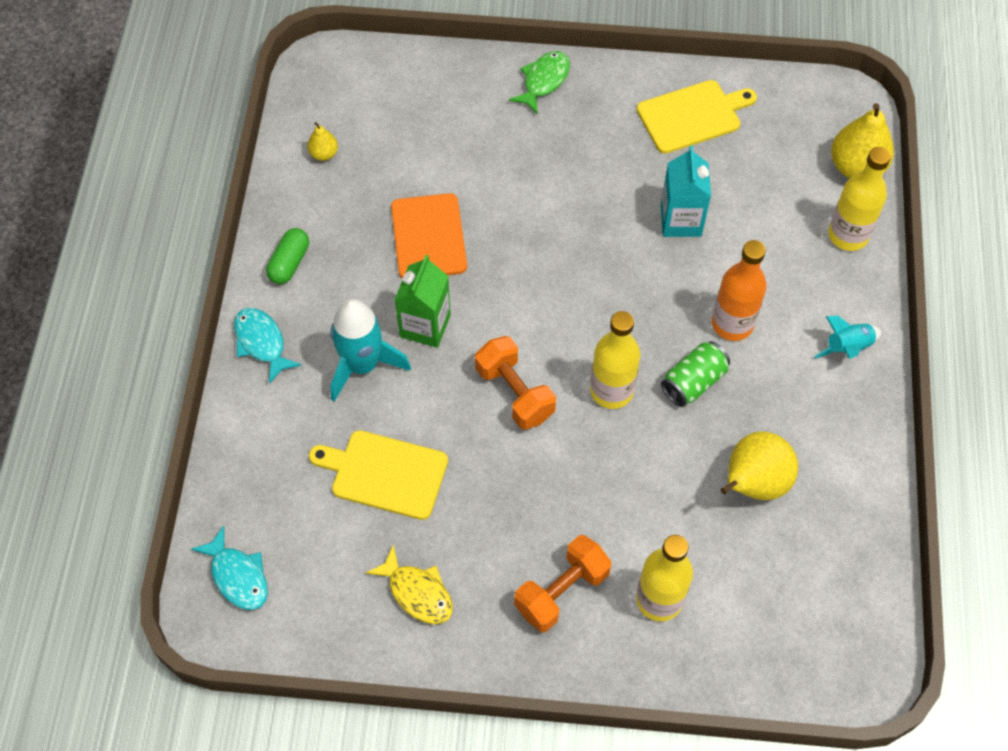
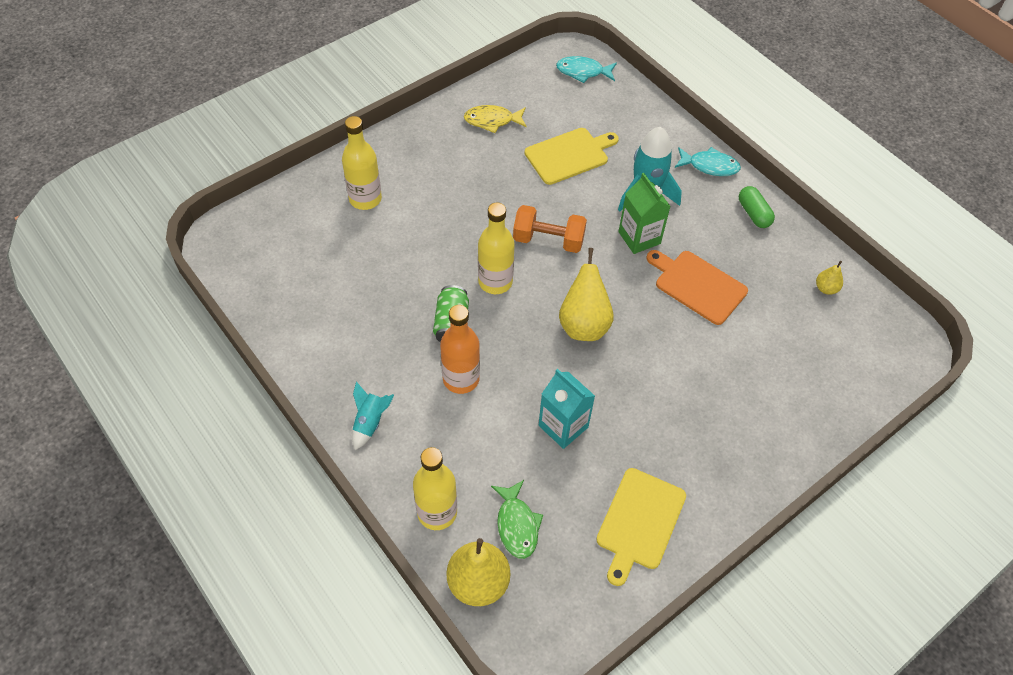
camera: 135 degrees right, 5 degrees down
(544, 81) = (769, 459): green fish -> green fish (517, 525)
(561, 591) = (421, 168): orange dumbbell -> none
(753, 483) = (363, 292): yellow pear -> yellow pear (584, 324)

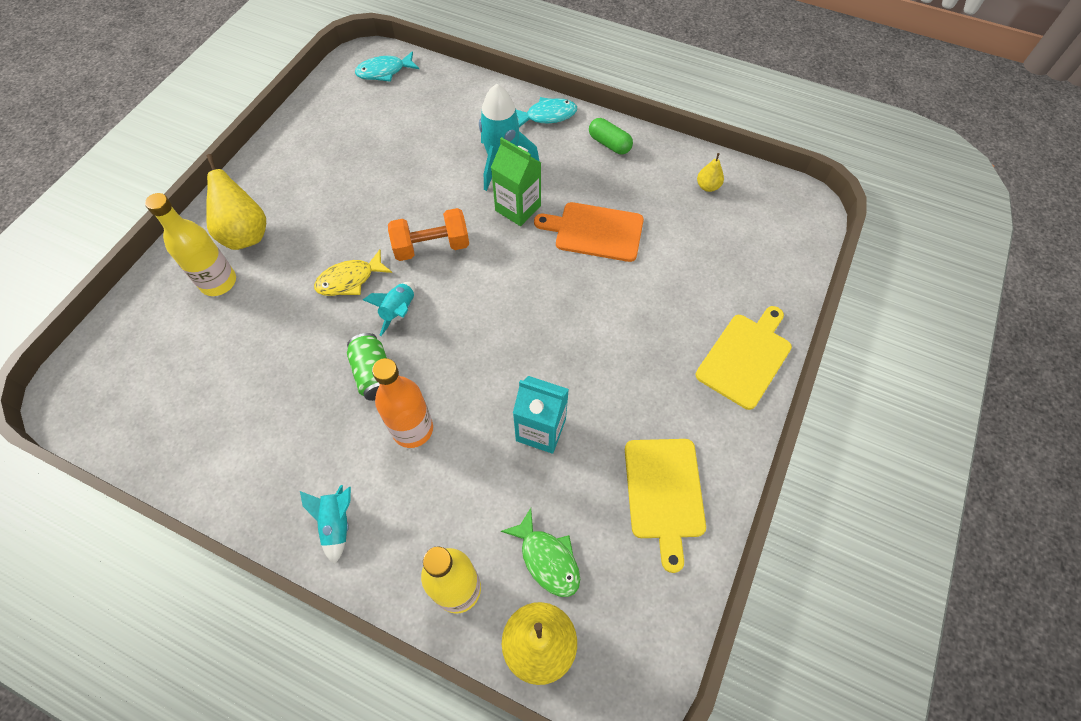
camera: 25 degrees left, 5 degrees up
(492, 121) = (317, 151): yellow fish -> yellow fish (350, 280)
(495, 282) = (399, 311): yellow bottle -> turquoise rocket
(569, 155) = (410, 155): yellow cutting board -> yellow cutting board (745, 357)
(584, 324) = (508, 316): yellow pear -> yellow pear (246, 234)

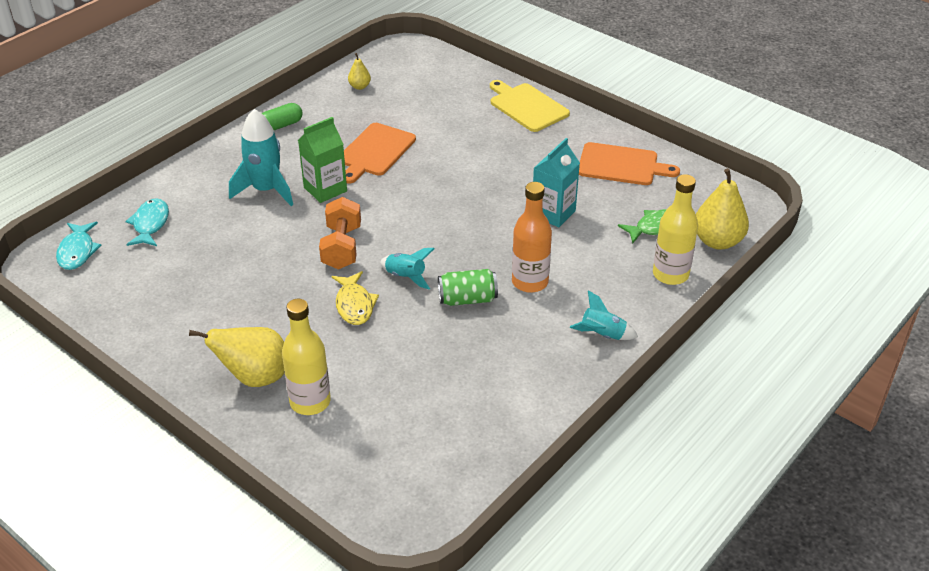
camera: 75 degrees left, 20 degrees down
(547, 115) = (222, 153): turquoise fish -> turquoise fish (150, 224)
(664, 493) = (621, 165): yellow cutting board -> orange cutting board

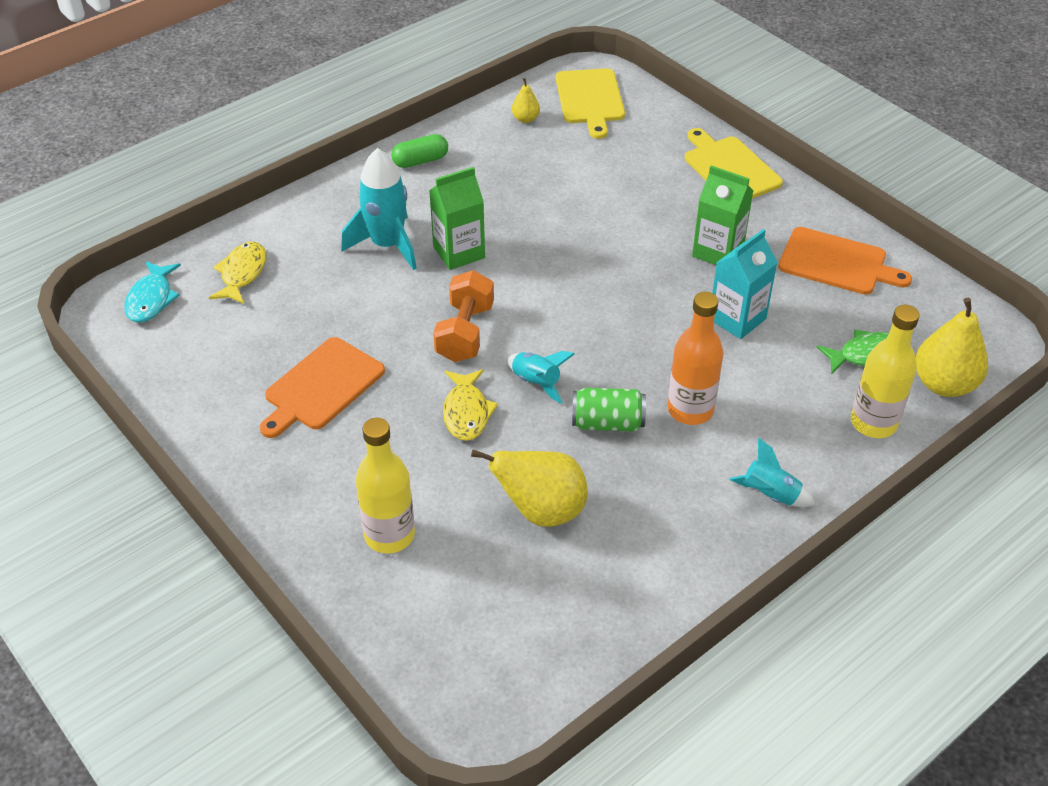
camera: 10 degrees right, 5 degrees up
(150, 224) = (242, 274): turquoise fish -> yellow fish
(255, 377) = (329, 493): yellow pear -> yellow pear (541, 511)
(375, 152) = (529, 209): orange cutting board -> orange cutting board (322, 387)
(408, 67) = (590, 99): none -> yellow cutting board
(529, 167) = (717, 252): none -> green carton

